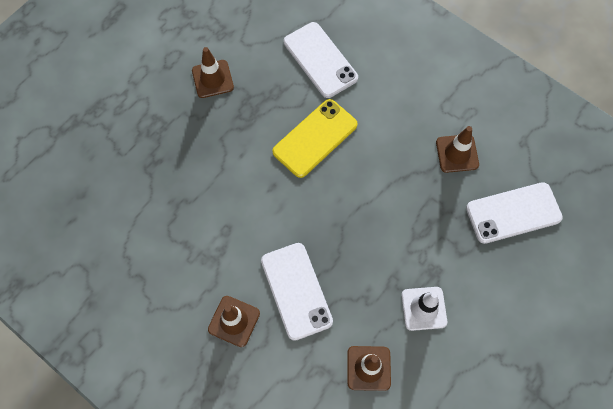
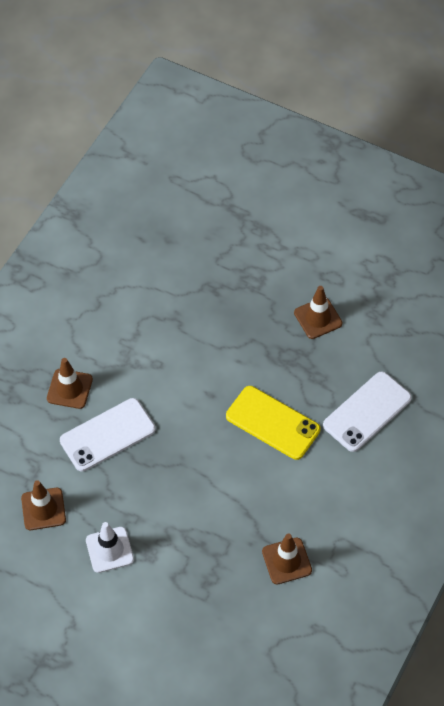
camera: 80 degrees right, 10 degrees down
(513, 213) = (229, 624): white phone -> none

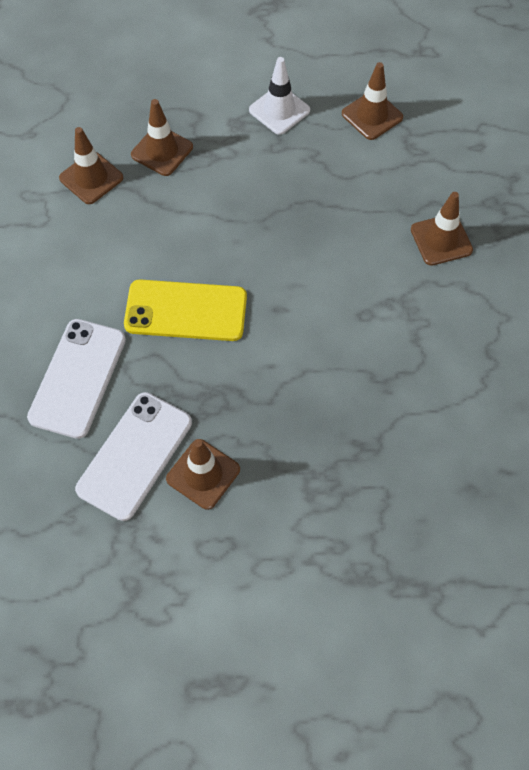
camera: 150 degrees right, 5 degrees up
(107, 435) = (362, 212): white phone -> white phone (135, 455)
(221, 558) = (162, 151): none -> brown traffic cone

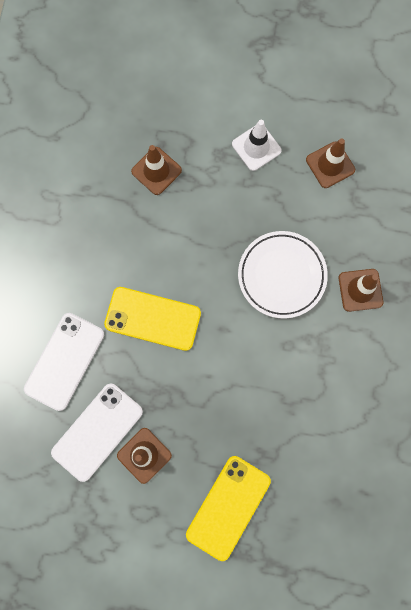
camera: 10 degrees right, 15 degrees up
(91, 178) = (97, 187): brown traffic cone -> none
(329, 520) = (228, 507): none -> yellow phone
(340, 239) = (281, 275): none -> white plate

